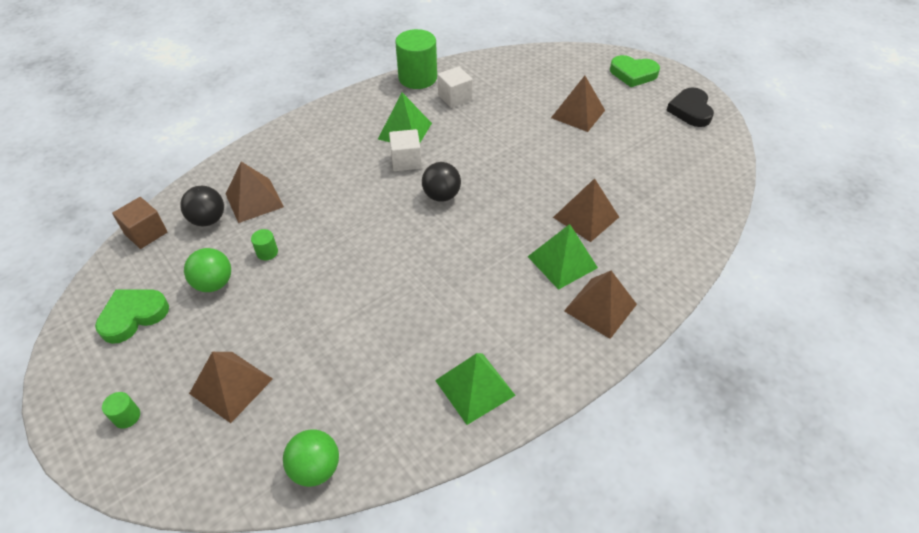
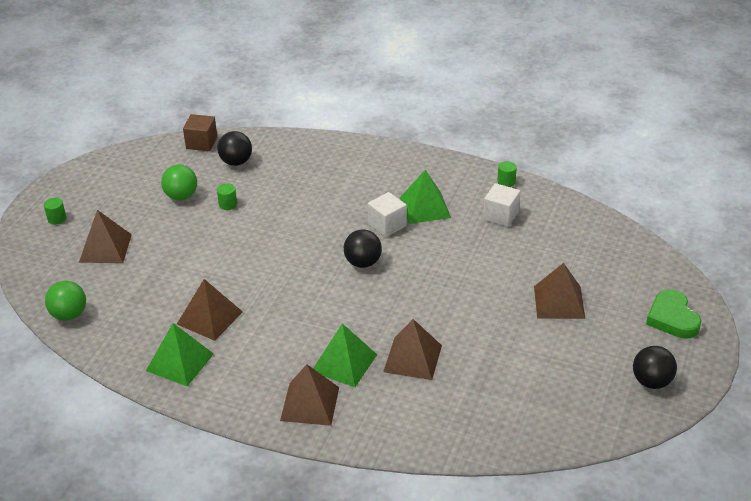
camera: 60 degrees right, 10 degrees down
(133, 316) = (129, 178): green heart -> none
(254, 200) = (273, 172): brown pyramid -> brown pyramid (209, 318)
(417, 78) = (506, 182): green cylinder -> green cylinder, size x0.43
(690, 110) = (652, 382): black heart -> black ball

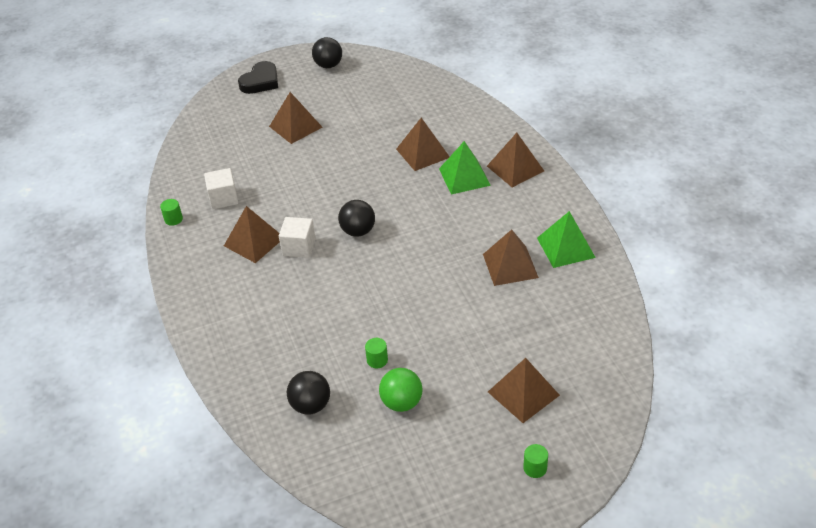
camera: 130 degrees left, 5 degrees up
(69, 315) = (612, 345): green ball -> none
(201, 143) = (306, 460): brown cube -> none
(424, 207) = (254, 241): green pyramid -> brown pyramid
(672, 318) = (261, 81): green heart -> black heart

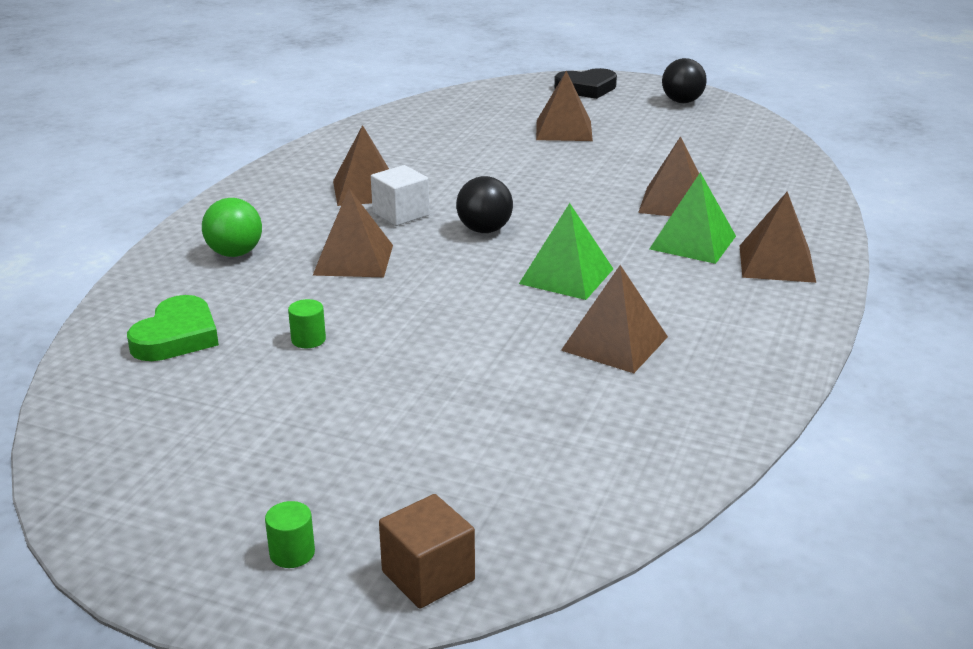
camera: 40 degrees right, 15 degrees down
(173, 219) = (325, 144): green cylinder -> none
(223, 198) = (396, 150): white cube -> none
(311, 405) = (177, 336): black ball -> green heart
(401, 402) = (264, 390): green ball -> green ball (235, 253)
(523, 393) = (414, 470): brown pyramid -> brown pyramid (353, 260)
(566, 247) = (724, 364): green pyramid -> green pyramid (566, 276)
(595, 436) = (428, 576): none -> brown cube

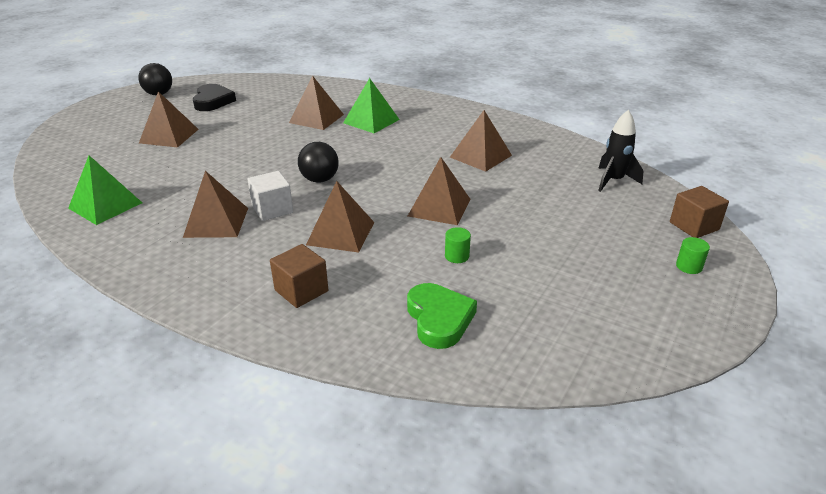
camera: 80 degrees left, 5 degrees up
(177, 336) = (439, 319): green heart -> green heart turned 45 degrees clockwise
(235, 253) = (301, 291): green ball -> brown cube
(566, 276) = (398, 160): green pyramid -> green pyramid (105, 205)
(578, 486) = (613, 181): none -> black rocket
(586, 88) = (95, 119): black heart -> black heart (213, 101)
(776, 263) = (405, 105): brown pyramid -> brown pyramid (439, 207)

